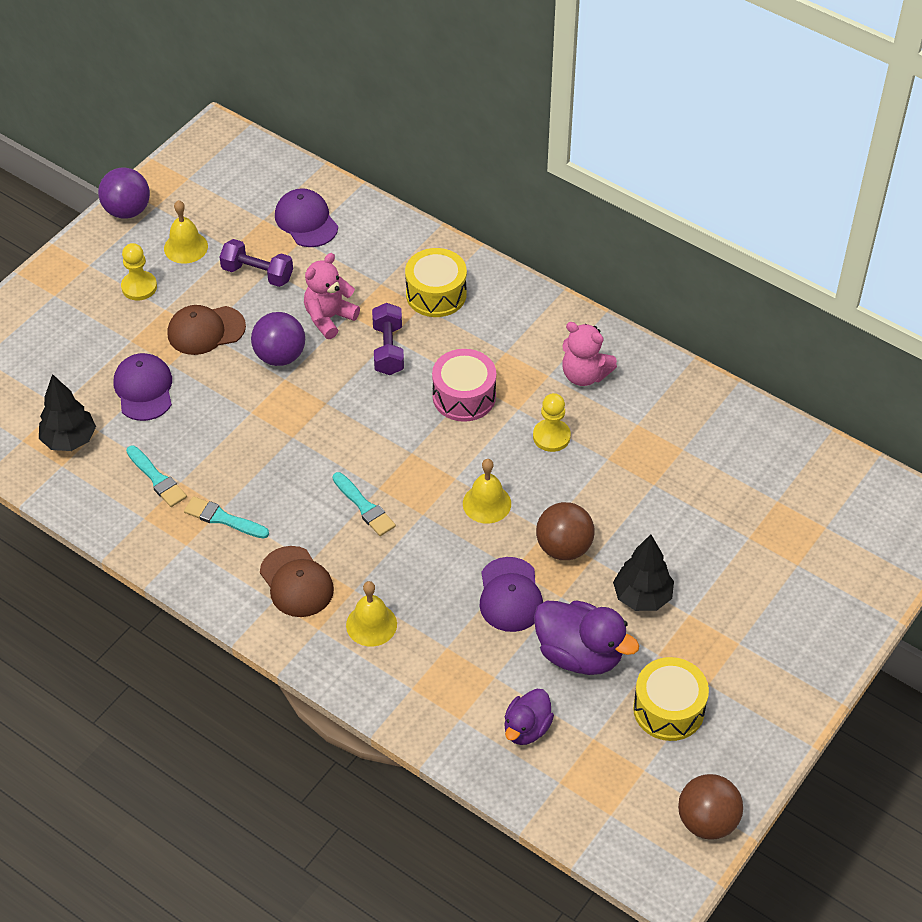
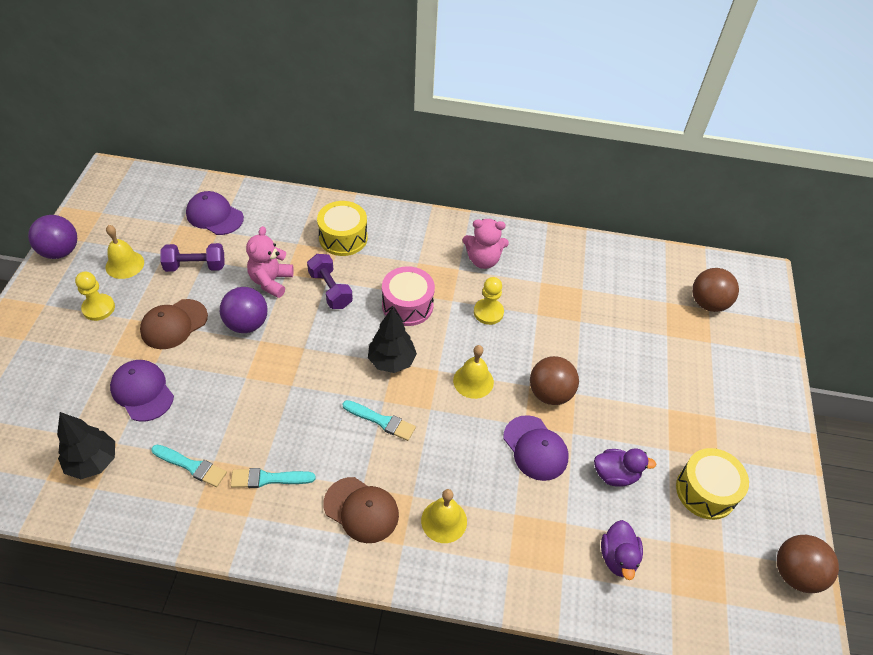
camera: 30 degrees left, 0 degrees up
(579, 654) = (615, 474): purple duck -> purple duck, size x0.61
(642, 597) = (628, 409): black tree -> black tree (392, 361)
(829, 521) = (708, 303): none -> brown ball

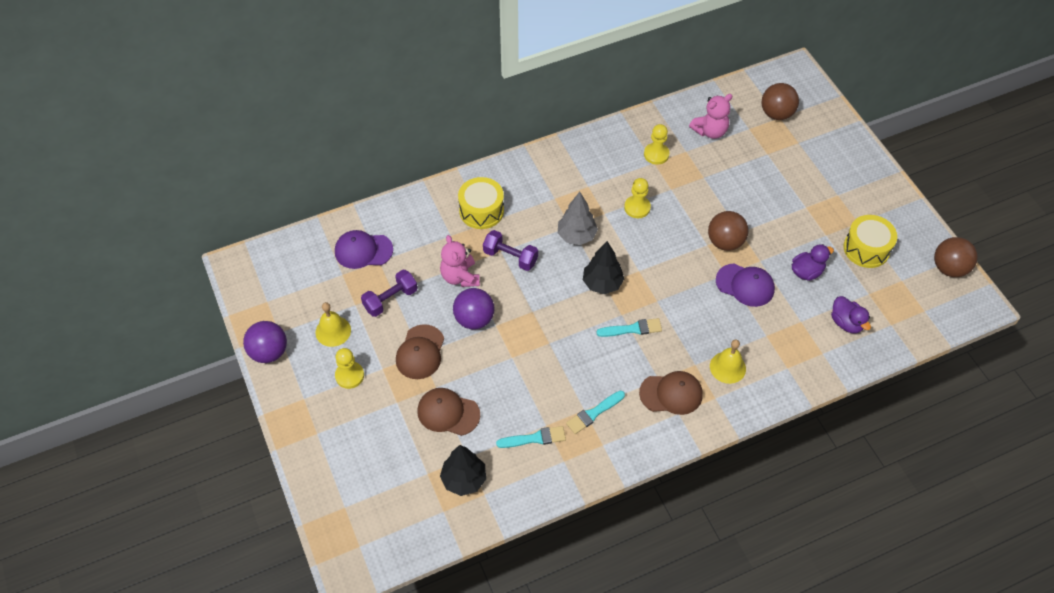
camera: 30 degrees left, 5 degrees up
(142, 391) = (448, 413): purple cap -> brown cap
(407, 305) = (576, 236): pink drum -> grey tree
(473, 381) = (668, 264): yellow bell -> none
(483, 260) = (599, 169): pink teddy bear -> pink teddy bear (710, 131)
(549, 276) = (656, 154): none -> yellow pawn

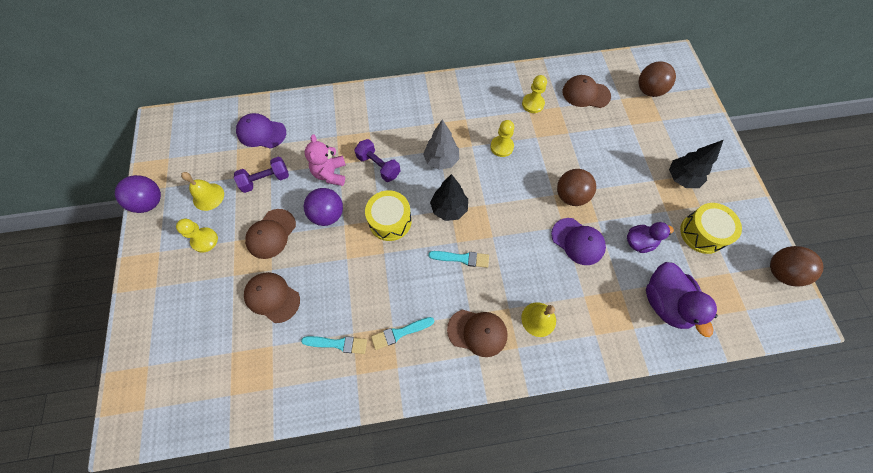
camera: 15 degrees right, 10 degrees up
(464, 479) = (260, 368): black tree -> black tree (681, 178)
(481, 211) = (369, 120): yellow drum -> yellow drum (390, 221)
(710, 131) = (585, 94): pink teddy bear -> brown cap
(846, 323) = (665, 303): purple duck -> purple duck, size x1.63

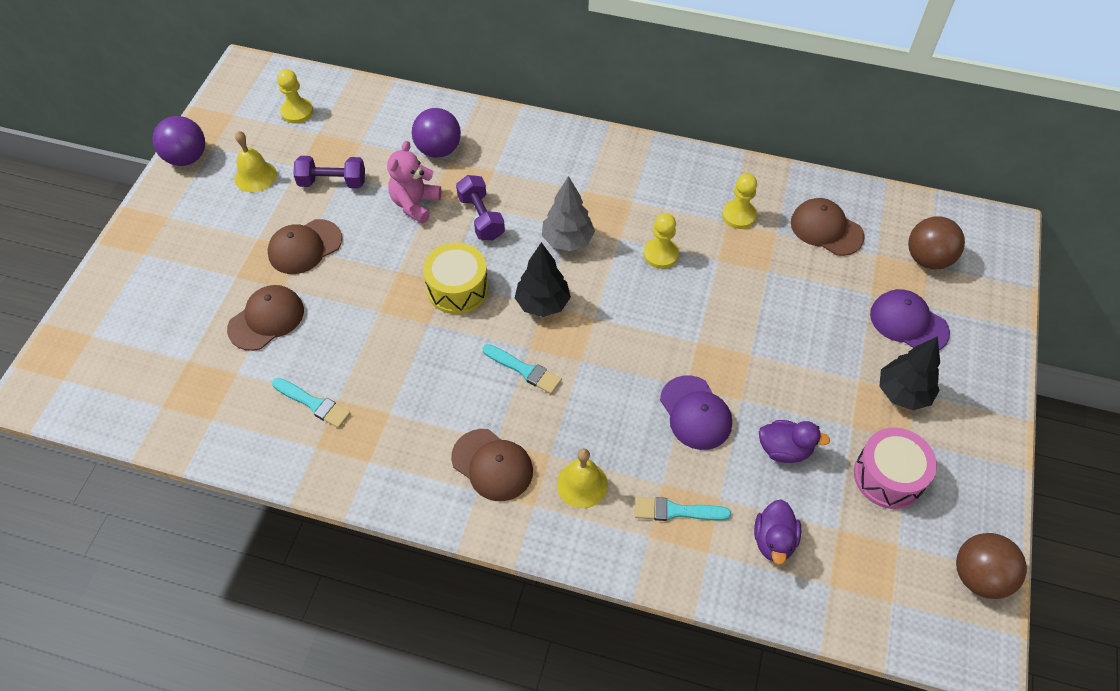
camera: 25 degrees right, 10 degrees down
(204, 240) = (225, 224): yellow pawn -> yellow pawn (297, 112)
(261, 133) = (358, 124): purple cap -> purple cap (908, 323)
(272, 297) = (266, 319): brown cap -> brown cap turned 75 degrees clockwise
(328, 215) = (384, 251): purple ball -> purple ball (438, 150)
(400, 333) = (394, 423): turquoise brush -> turquoise brush (676, 511)
(570, 196) = (721, 352): brown ball -> none
(665, 303) = (774, 540): purple duck -> purple duck, size x0.61
(702, 233) = (888, 476): yellow drum -> pink drum

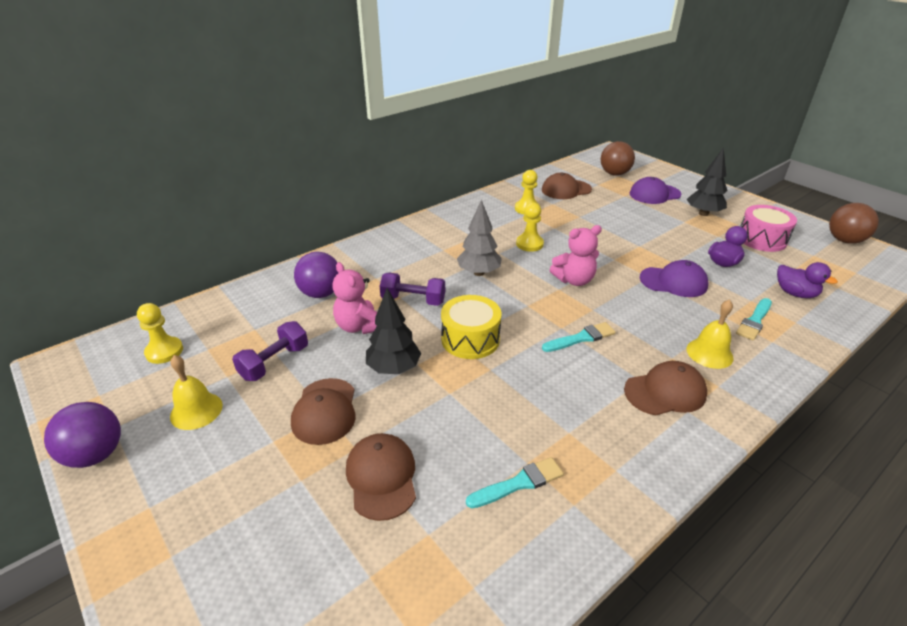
camera: 55 degrees left, 20 degrees down
(543, 304) = (525, 305): black tree -> black tree (394, 368)
(621, 323) = (574, 280): none -> pink teddy bear

